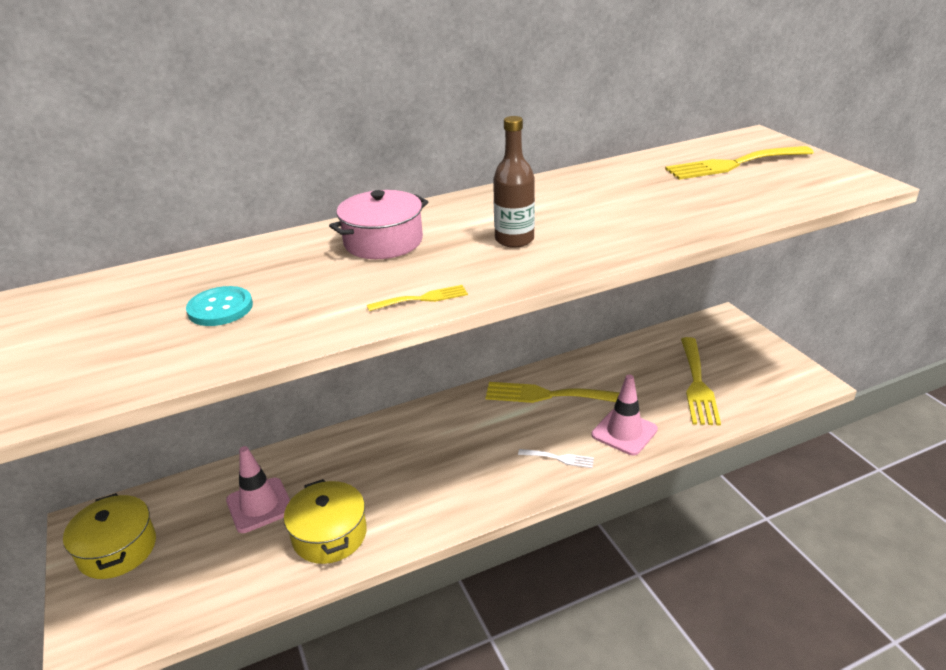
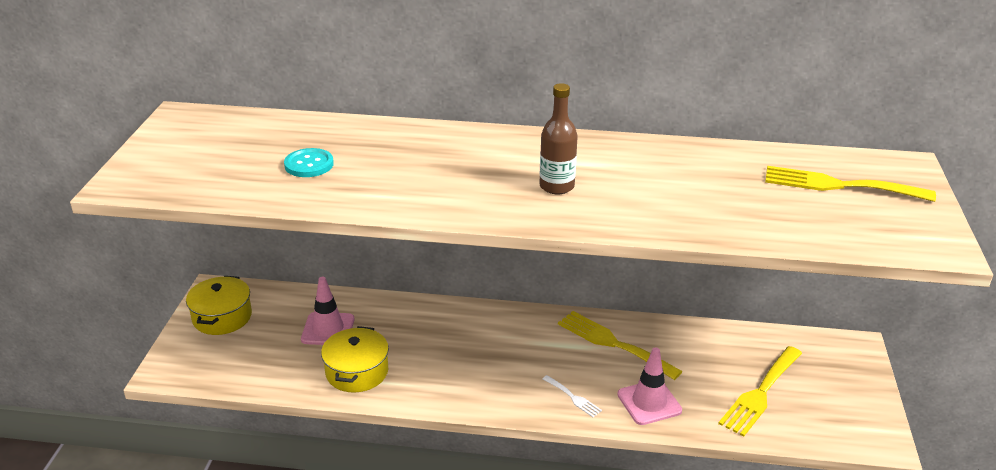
camera: 30 degrees right, 0 degrees up
(383, 242) = (461, 153): pink pot -> none
(422, 299) = (438, 208): yellow fork -> none

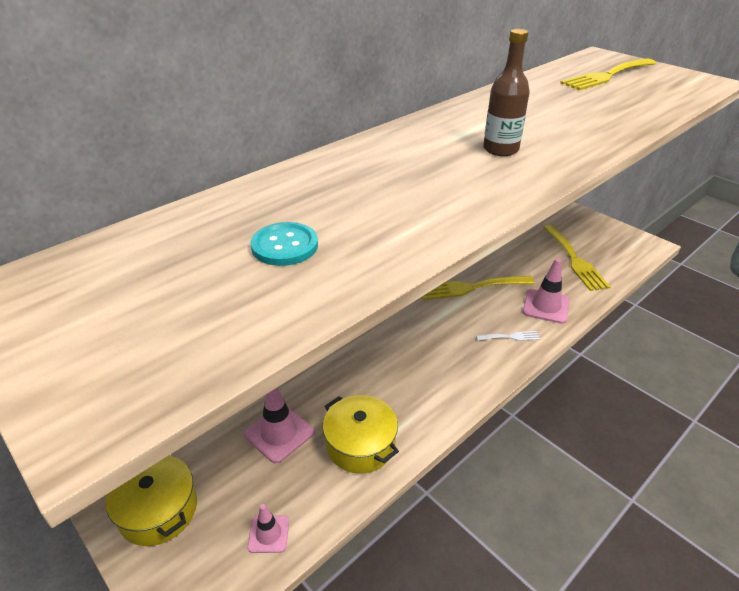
camera: 50 degrees left, 5 degrees up
(246, 370) = (268, 534): none -> pink traffic cone

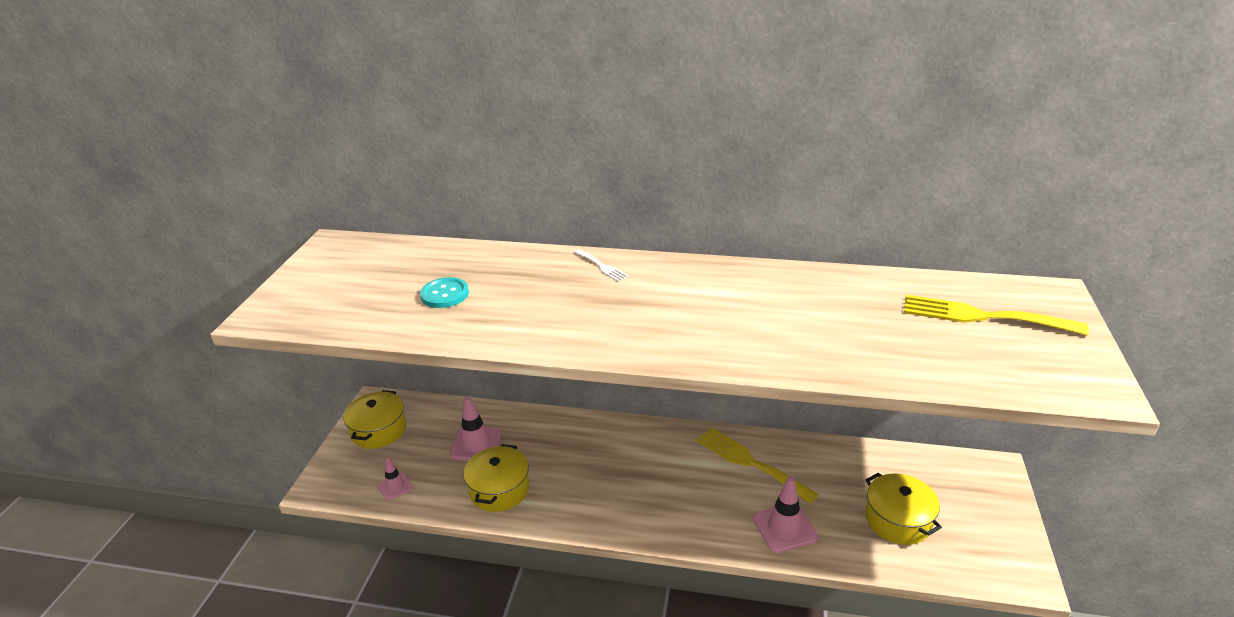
camera: 55 degrees right, 5 degrees down
(500, 149) = (688, 318): brown bottle -> none
(511, 337) = (708, 521): white fork -> white fork (602, 266)
(575, 260) = (898, 520): yellow fork -> yellow pot

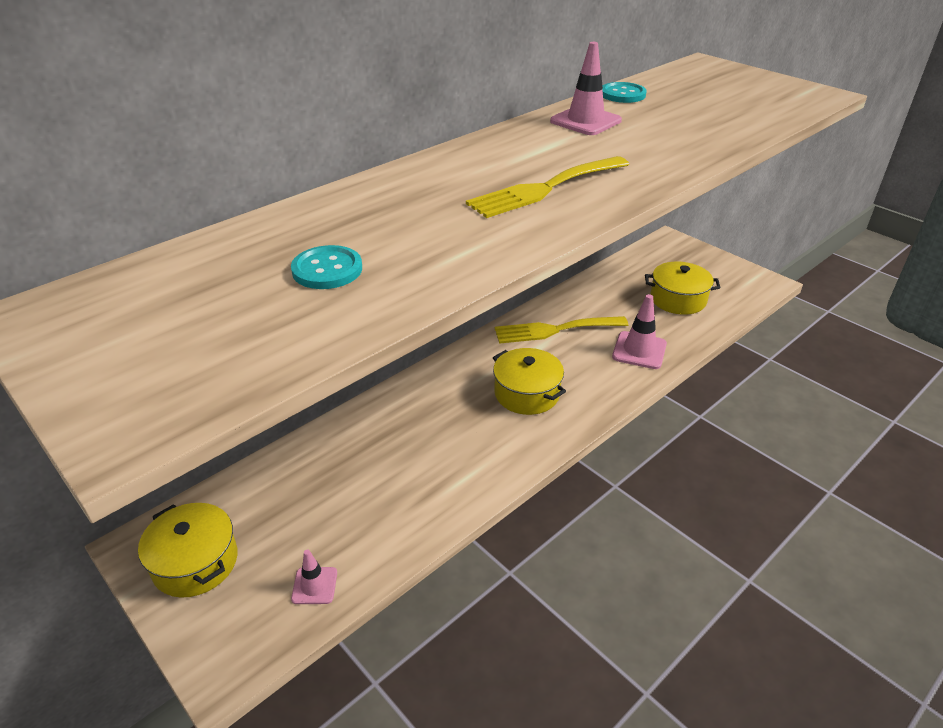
camera: 55 degrees left, 5 degrees up
(476, 444) = (329, 485): pink traffic cone -> pink traffic cone (585, 121)
(499, 489) = (419, 496): yellow pot -> yellow pot (527, 393)
(602, 266) = (422, 174): white fork -> none
(882, 282) = (622, 94): none -> turquoise button
(982, 316) = (706, 87): yellow fork -> yellow fork (544, 189)

